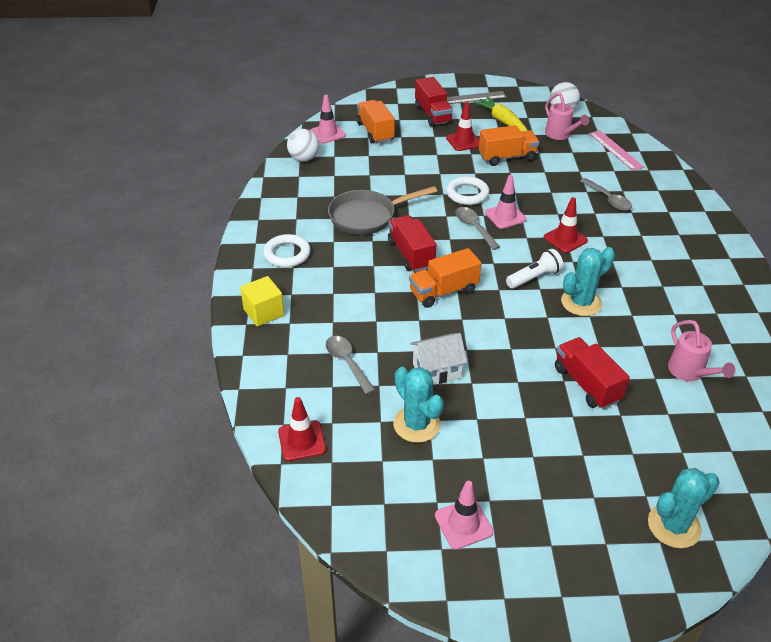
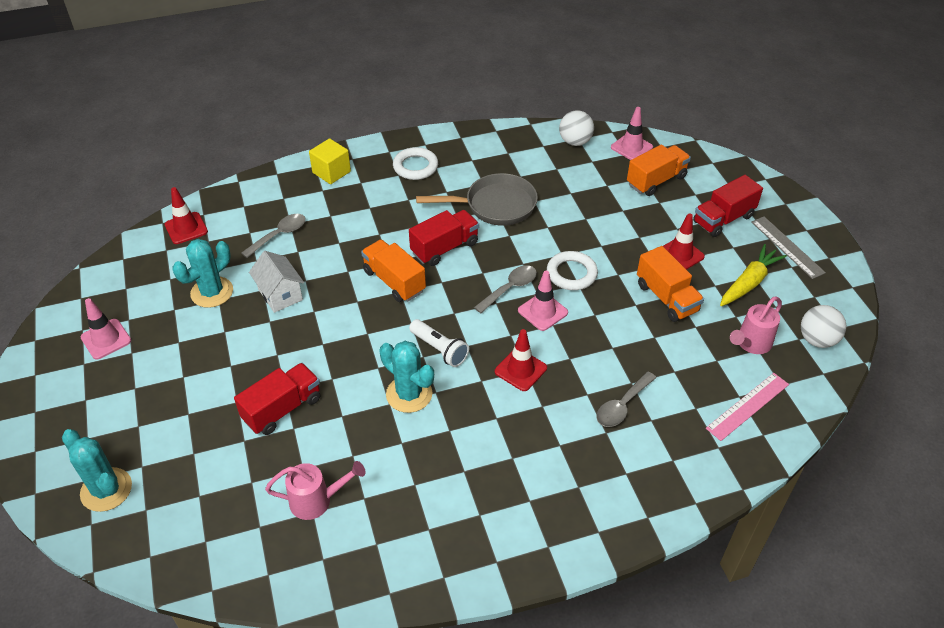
camera: 75 degrees right, 5 degrees up
(367, 217) = (495, 205): grey pan -> grey pan turned 120 degrees clockwise
(689, 372) = (317, 501): pink watering can -> pink watering can turned 150 degrees counterclockwise

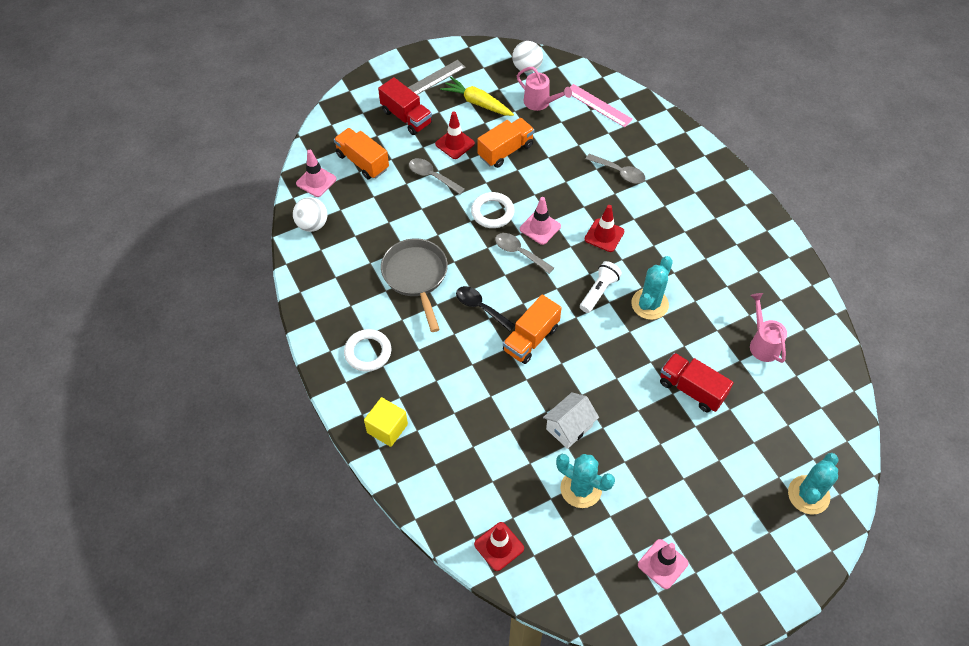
camera: 100 degrees left, 10 degrees up
(279, 235) = (491, 451): grey spoon -> grey spoon (432, 176)
(445, 248) = (480, 307): red truck -> black spoon

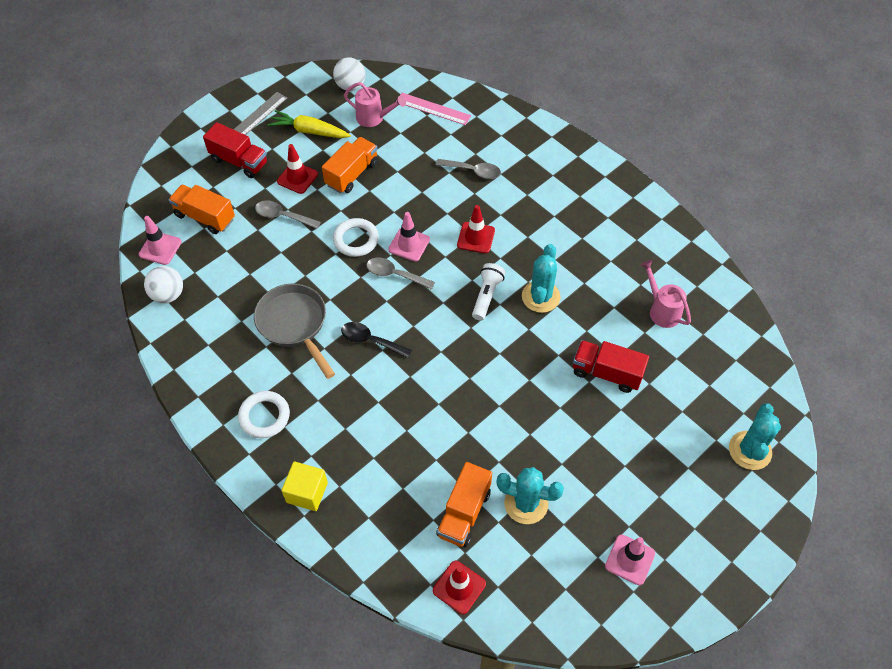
camera: 15 degrees left, 0 degrees up
(531, 339) = (431, 361): orange truck -> orange truck (464, 513)
(569, 427) = (496, 443): white house -> none

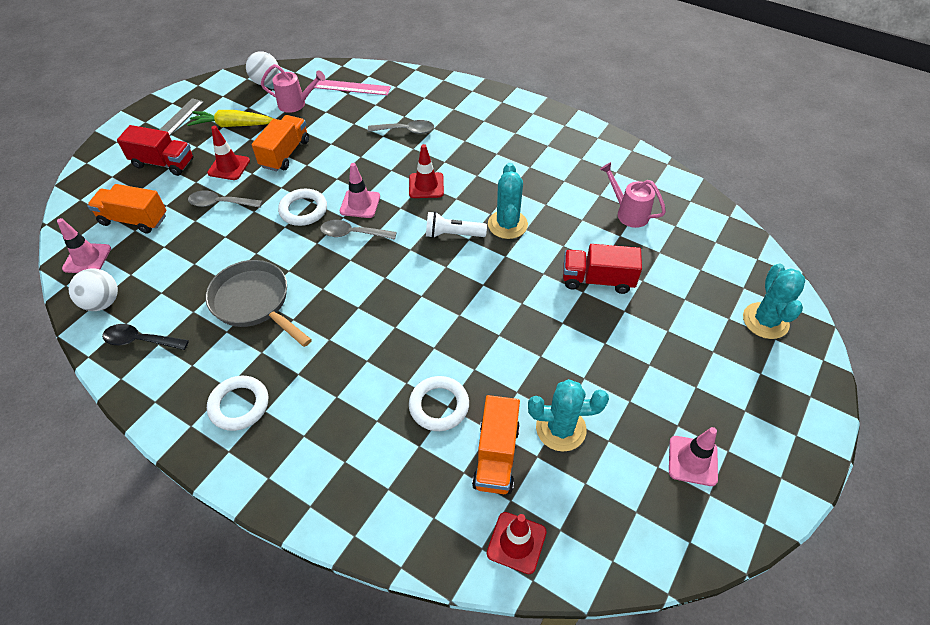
camera: 15 degrees left, 5 degrees down
(307, 492) = (308, 478): yellow cube -> none
(370, 340) = (343, 301): black spoon -> black spoon (140, 340)
(428, 457) = (439, 406): none -> white ring
(486, 296) = (453, 234): white flashlight -> white flashlight turned 90 degrees counterclockwise

